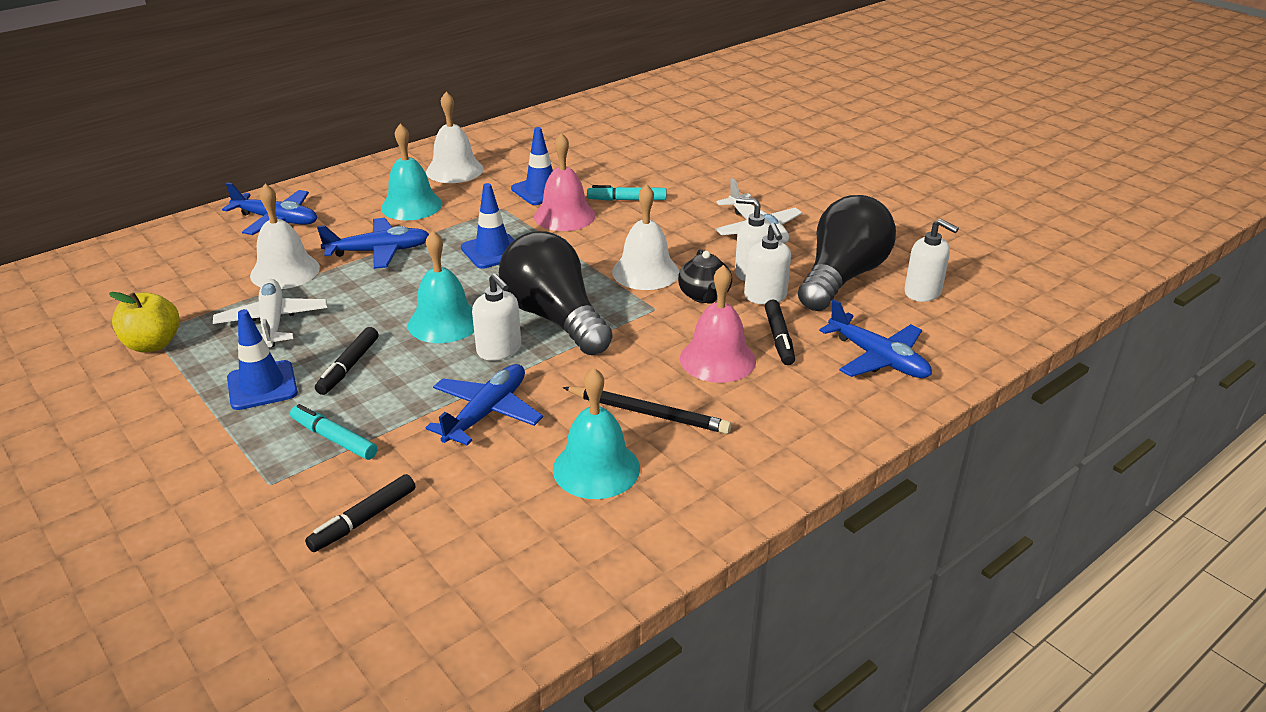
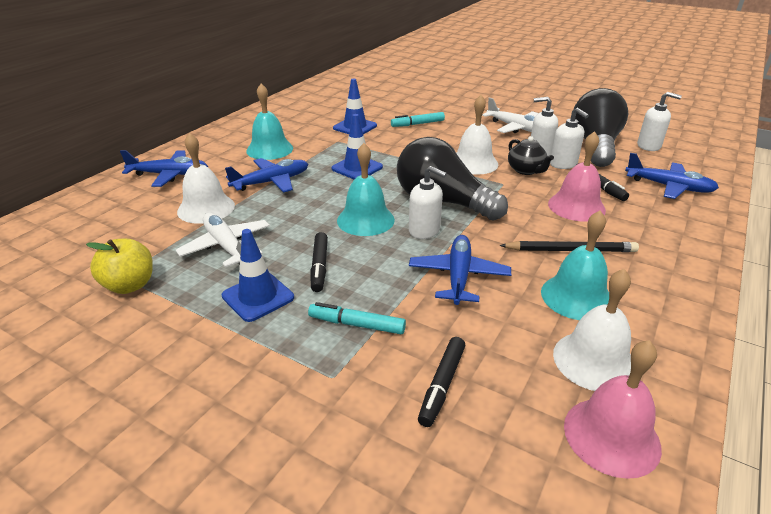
camera: 20 degrees left, 0 degrees up
(454, 170) = (282, 124): white bell -> white bell (594, 361)
(564, 216) = (386, 139): pink bell -> pink bell (611, 436)

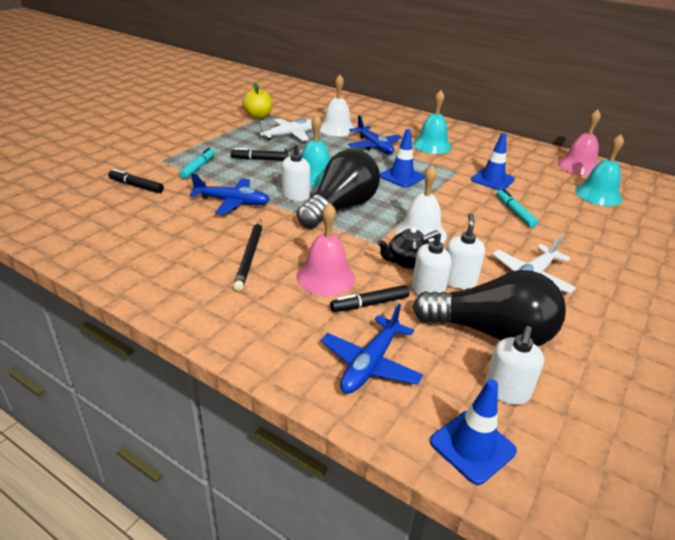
camera: 90 degrees right, 0 degrees up
(169, 175) = (383, 117): blue plane -> none
(258, 297) = (235, 144): blue traffic cone -> blue traffic cone (472, 446)
(576, 297) = (188, 244): turquoise bell -> turquoise bell (598, 195)
(594, 361) = (122, 236): white bell -> none
(611, 436) = (66, 228): pink bell -> pink bell (578, 166)

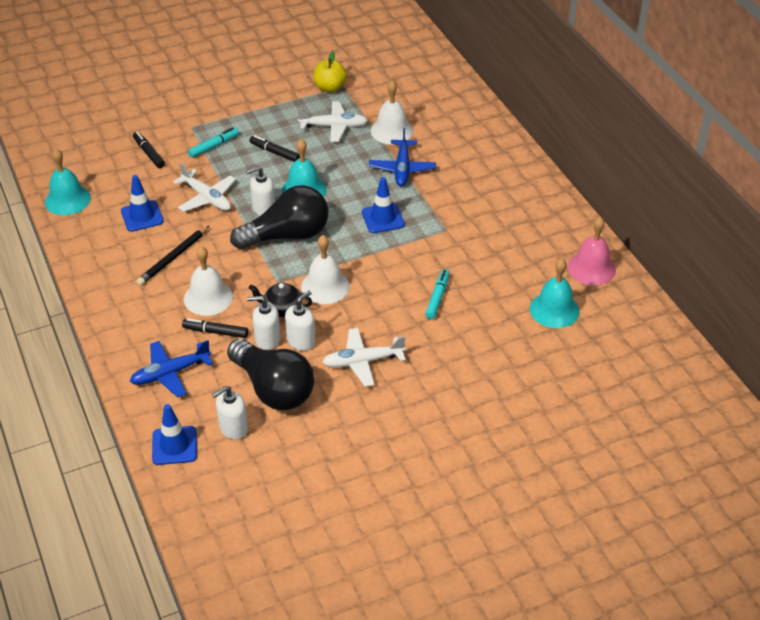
camera: 35 degrees right, 10 degrees up
(232, 202) = (207, 198): blue plane -> white plane
(325, 277) = (208, 298): pink bell -> white bell
(431, 145) = (465, 186): turquoise bell -> turquoise bell (67, 200)
(492, 180) = (468, 253): blue traffic cone -> blue traffic cone (142, 216)

